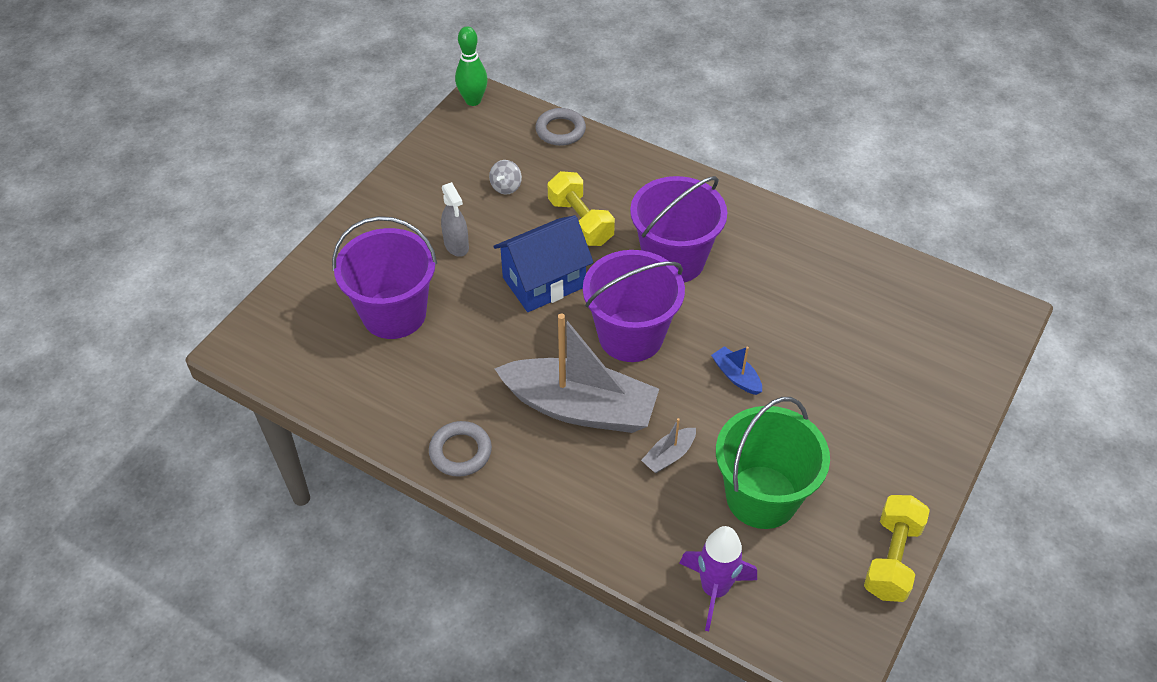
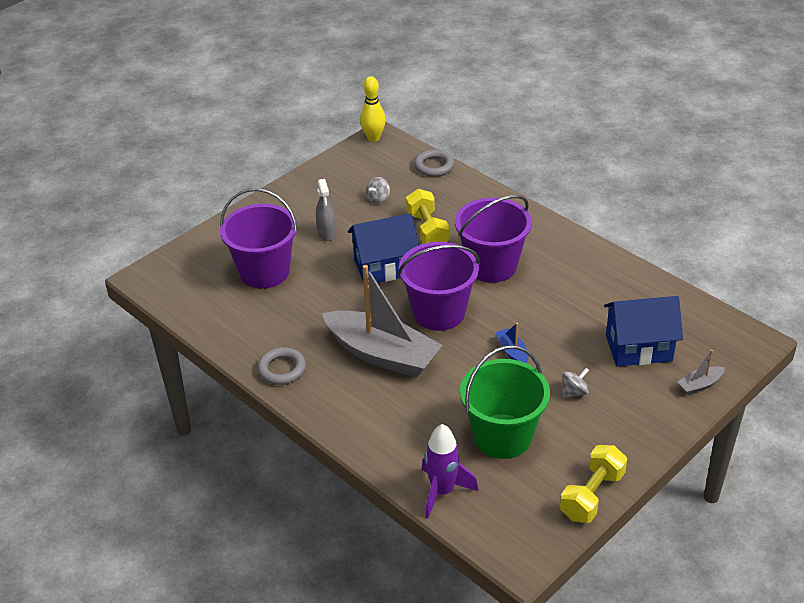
camera: 15 degrees right, 10 degrees down
(473, 100) = (373, 138): green bowling pin -> yellow bowling pin
(669, 455) = (439, 397): grey boat -> grey boat (700, 385)
(826, 419) = (574, 392): none -> grey spinning top
(881, 345) = (638, 348): none -> blue house

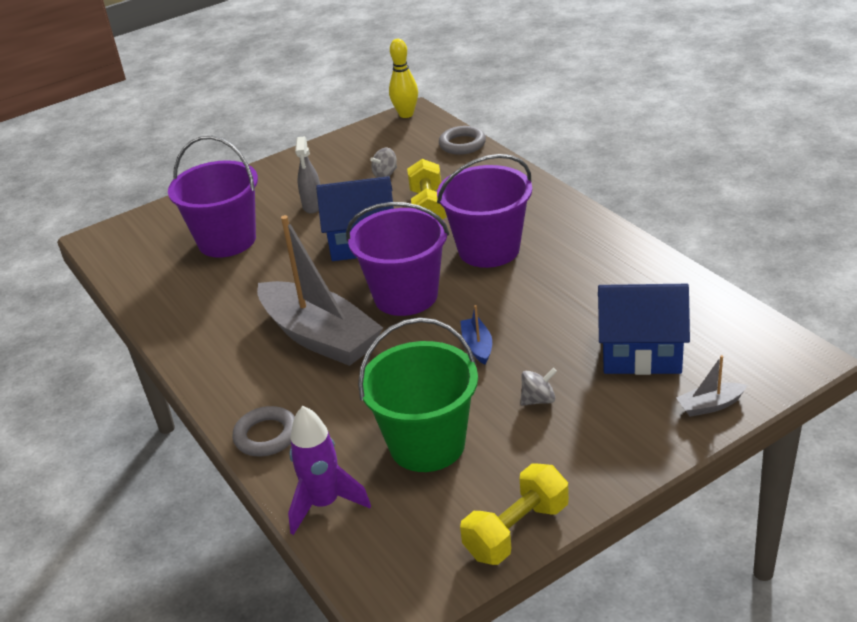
camera: 15 degrees right, 5 degrees down
(282, 369) = (198, 344): grey ring -> grey ring (266, 436)

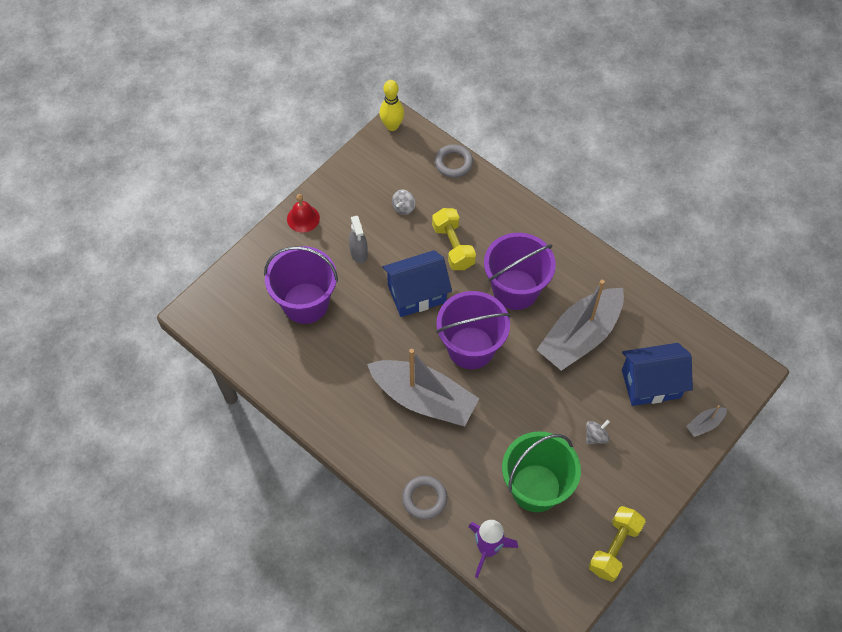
camera: 20 degrees left, 25 degrees up
(266, 175) = (303, 218): none -> red bell
(477, 346) = (539, 392): blue boat -> none
(557, 299) = (580, 336): none -> grey boat

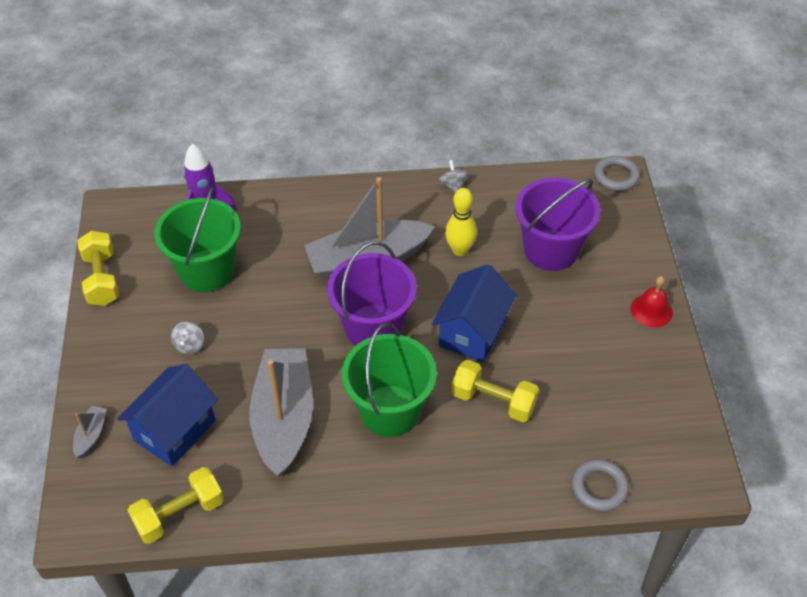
camera: 135 degrees right, 10 degrees down
(359, 253) = (565, 322): grey spray bottle -> none
(392, 126) = (708, 472): yellow bowling pin -> yellow bowling pin (460, 250)
(403, 207) = (583, 397): grey spinning top -> grey spinning top (453, 185)
(424, 499) = (289, 200): grey ring -> grey ring (616, 176)
(515, 289) = (390, 411): purple bucket -> green bucket
(686, 330) = (179, 514): none -> yellow dumbbell

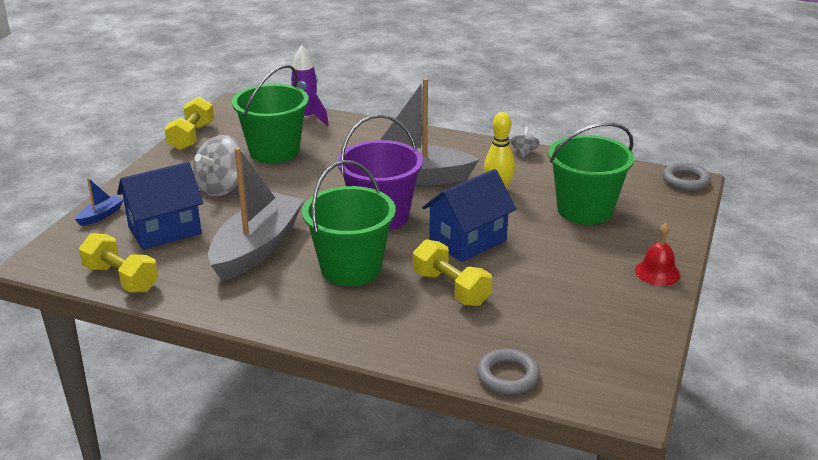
camera: 25 degrees right, 20 degrees down
(91, 435) = (100, 215): grey boat -> blue boat
(179, 514) = (121, 278): yellow dumbbell -> yellow dumbbell turned 45 degrees clockwise
(189, 345) = (222, 187): grey spinning top -> grey spinning top, size x2.00
(551, 250) = (584, 210): purple bucket -> green bucket

